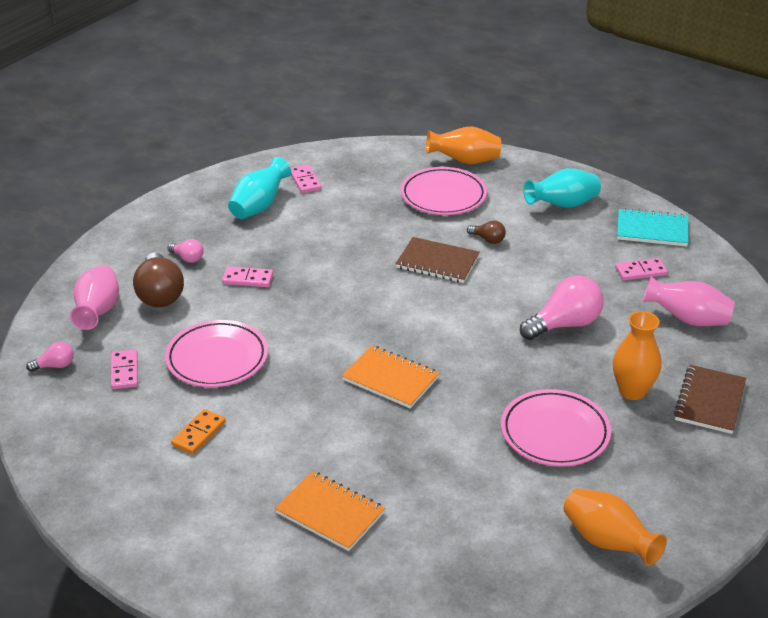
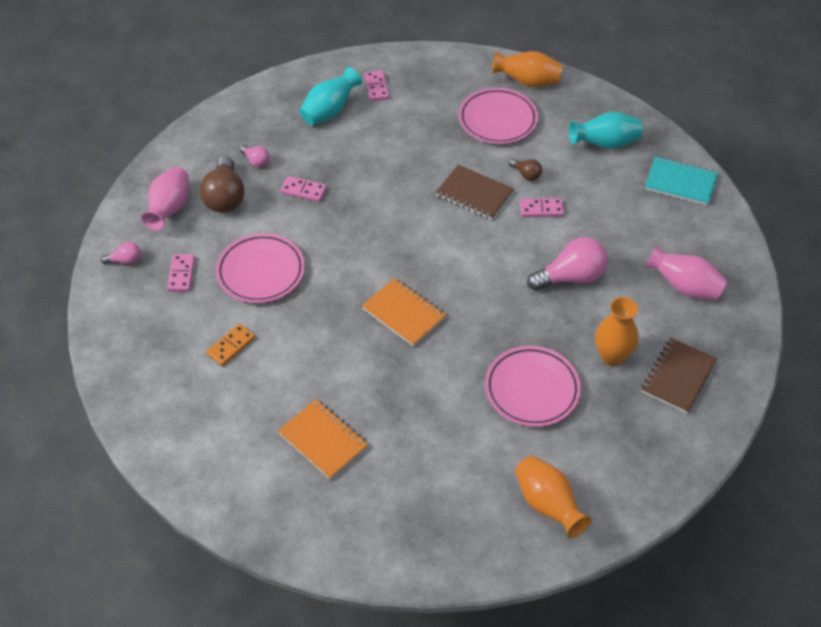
camera: 10 degrees right, 15 degrees up
(640, 271) = (656, 228): pink domino -> pink domino (541, 209)

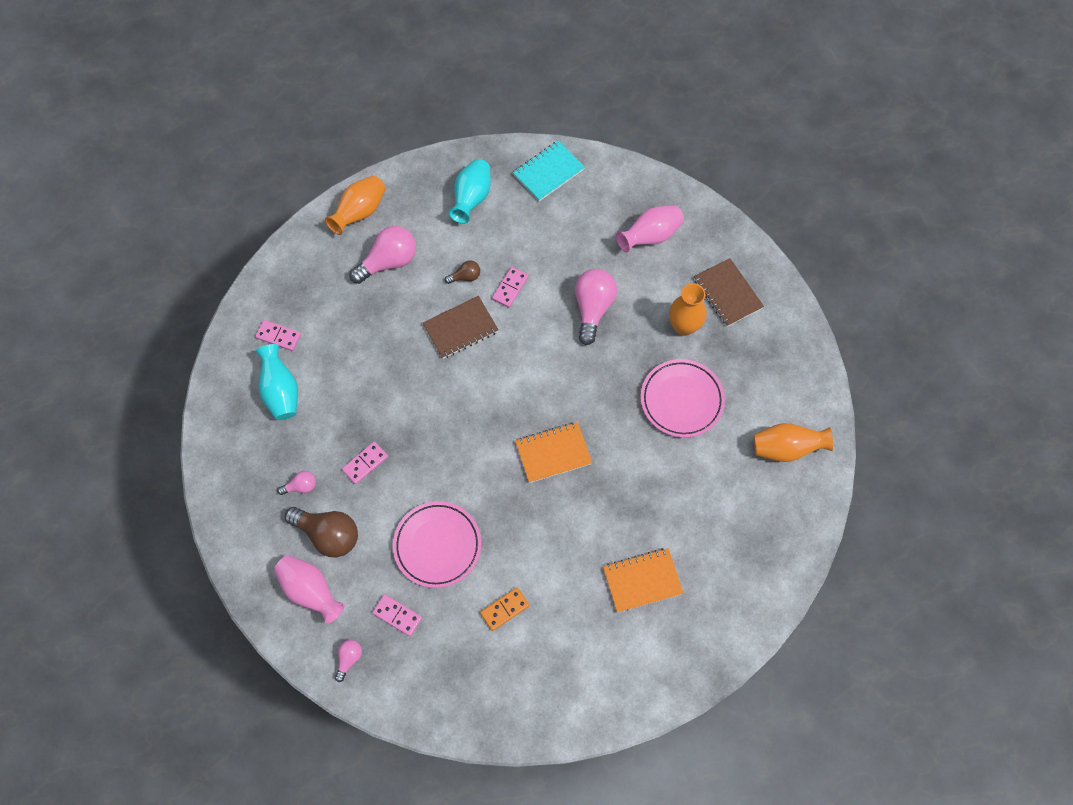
camera: 60 degrees left, 15 degrees up
(231, 346) = (504, 609): orange domino -> orange domino turned 75 degrees clockwise
(497, 120) = (388, 262): pink plate -> pink light bulb

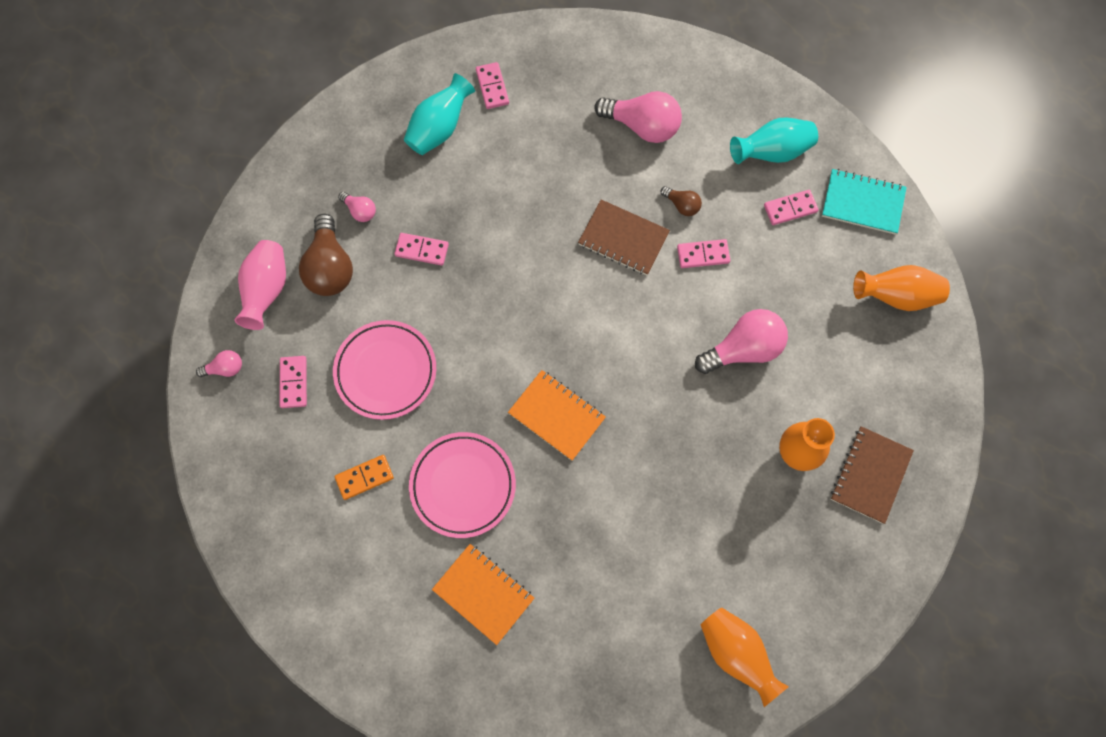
camera: 55 degrees right, 5 degrees up
(360, 212) = (673, 64): orange vase -> orange vase (896, 296)
(504, 609) = (364, 477): orange domino -> orange domino turned 45 degrees counterclockwise
(519, 215) = (790, 208): none -> pink domino
(650, 236) = (872, 352): pink vase -> none
(681, 400) = (709, 506): pink plate -> pink plate (463, 486)

